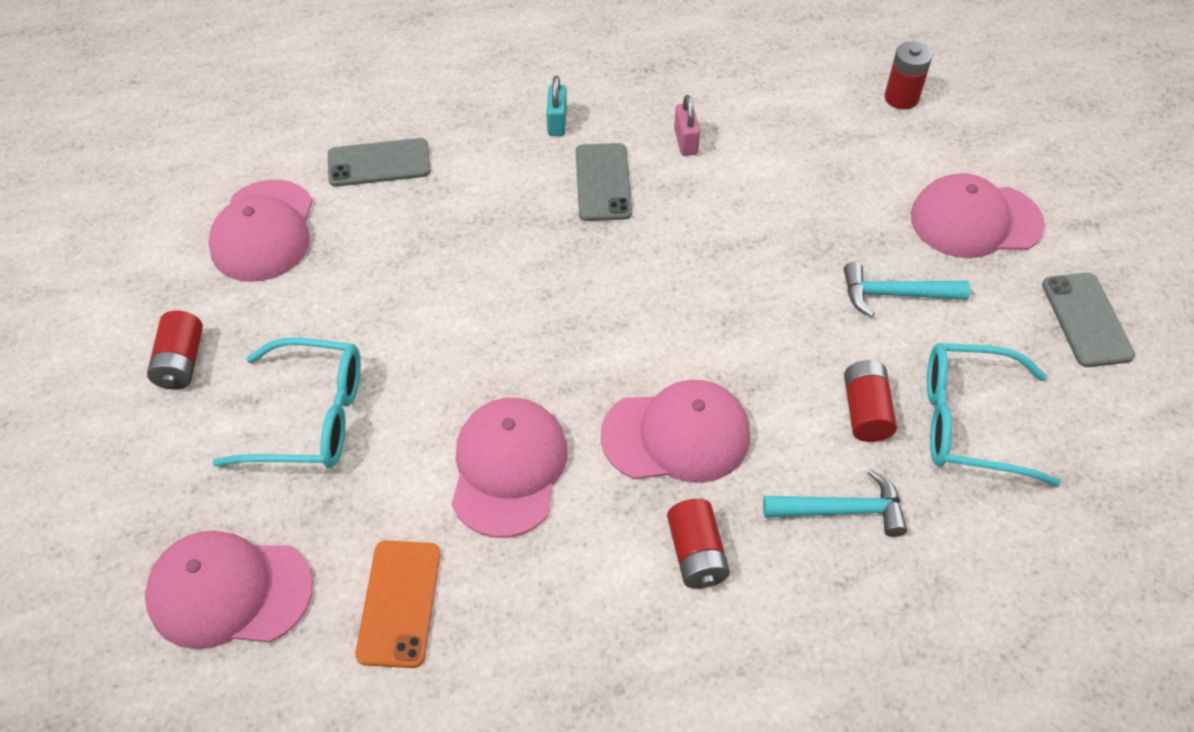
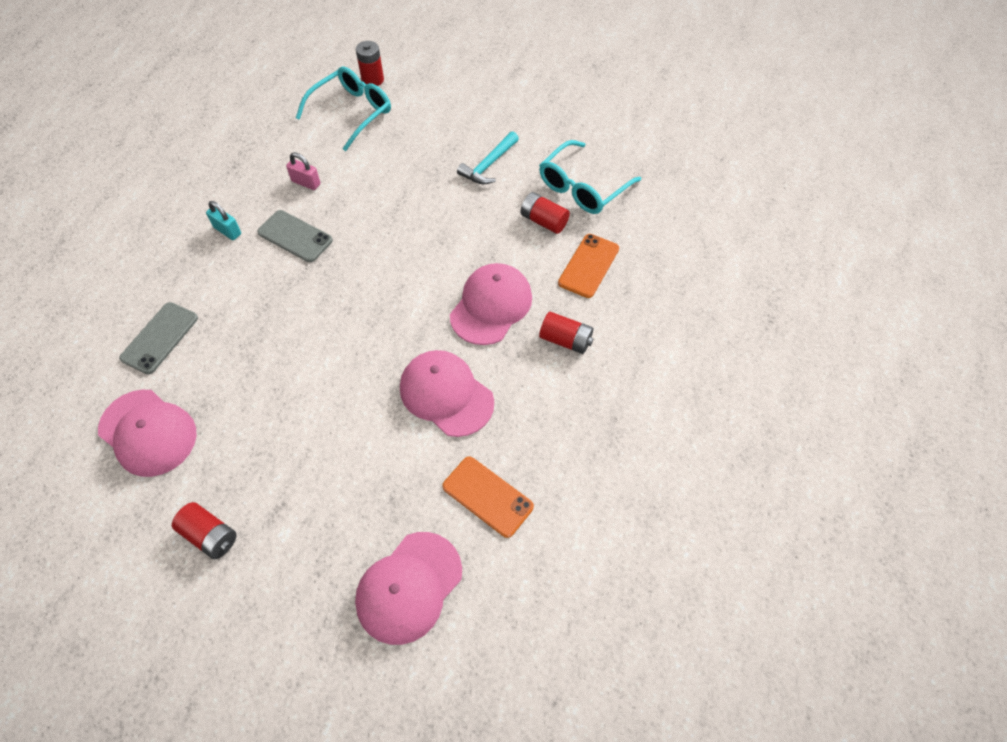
camera: 55 degrees left, 5 degrees up
(310, 417) = (322, 479): turquoise glasses -> turquoise glasses (352, 112)
(842, 510) = (589, 266): turquoise hammer -> orange phone
(975, 220) = (475, 106): pink cap -> none
(1086, 320) = (566, 109): grey phone -> none

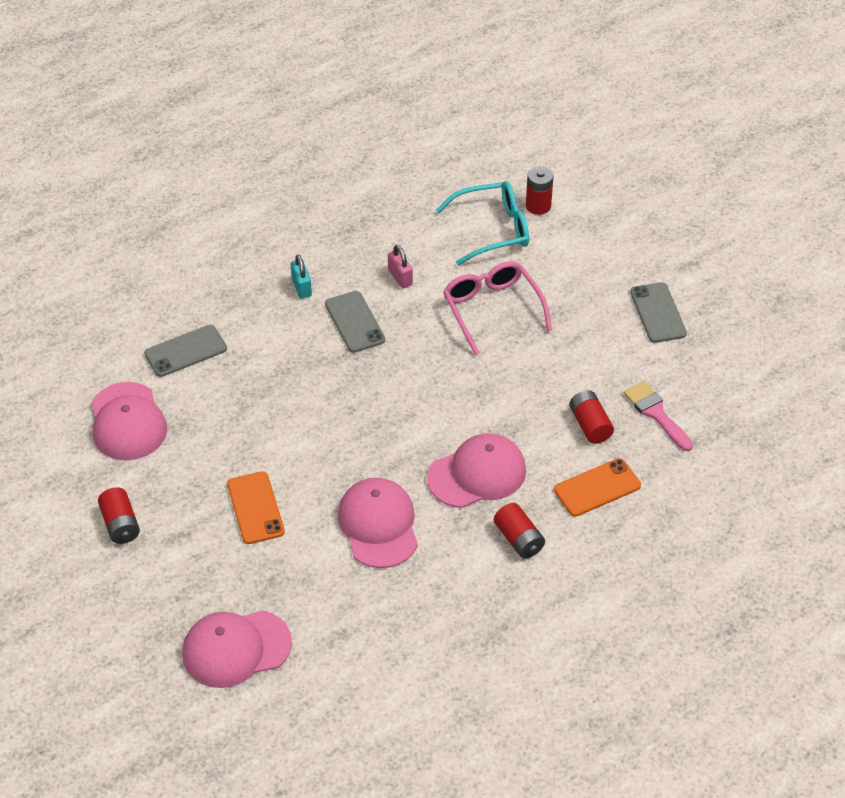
camera: 35 degrees right, 10 degrees down
(399, 172) = (492, 310): none -> pink glasses
(487, 496) = (348, 622): orange phone -> orange phone (255, 508)
(488, 165) = (582, 346): turquoise hammer -> none
(522, 115) = (658, 313): none -> grey phone
(583, 187) = (656, 413): turquoise glasses -> pink brush

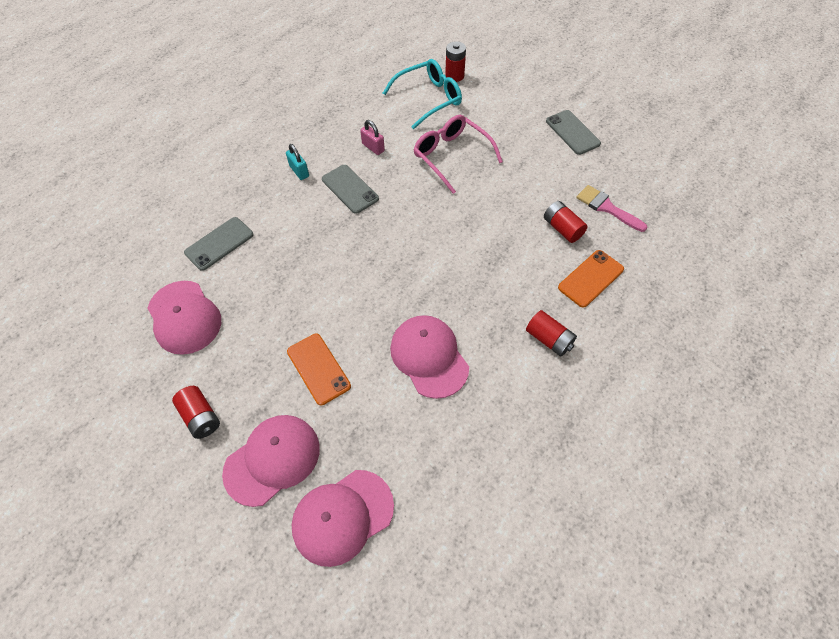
camera: 15 degrees left, 10 degrees up
(477, 474) = (492, 290): pink cap -> pink cap (272, 460)

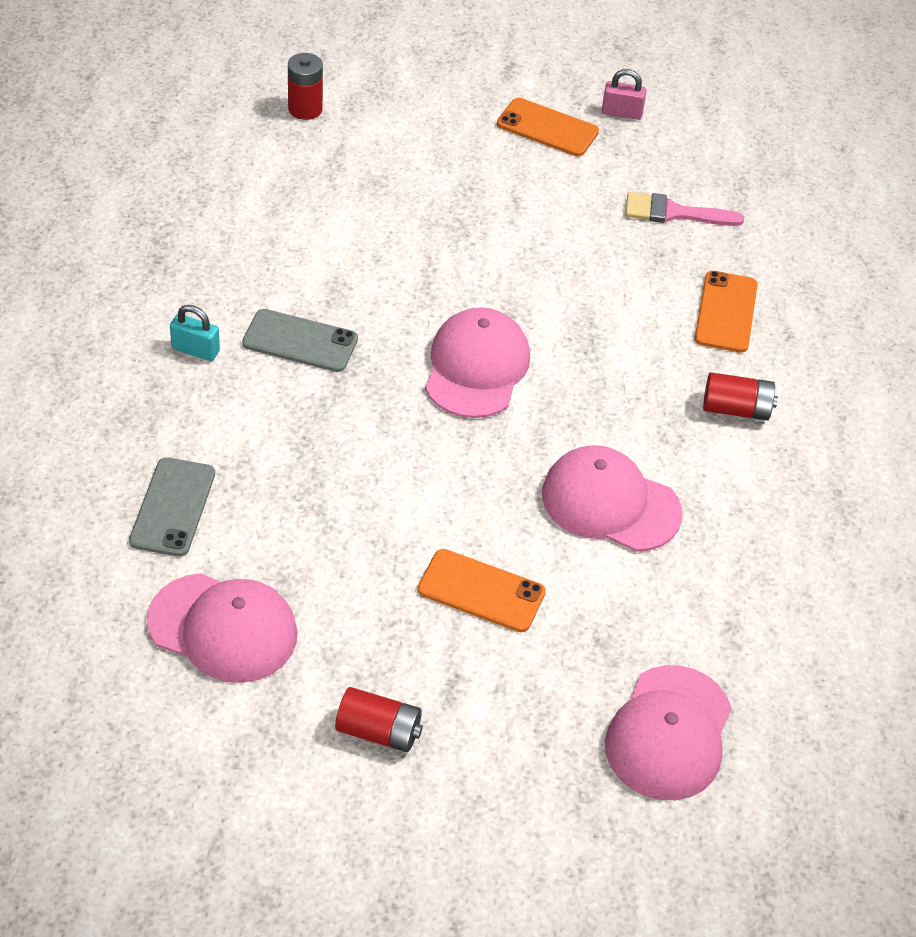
camera: 40 degrees left, 10 degrees down
(272, 460) = (524, 724): pink cap -> pink cap (476, 368)
(373, 147) = (278, 266): pink padlock -> pink padlock (622, 113)
(429, 99) = (297, 160): turquoise glasses -> none
(451, 156) = (408, 231): pink glasses -> none
(562, 228) = (640, 265): red battery -> none
(572, 132) = (547, 128): grey phone -> orange phone

